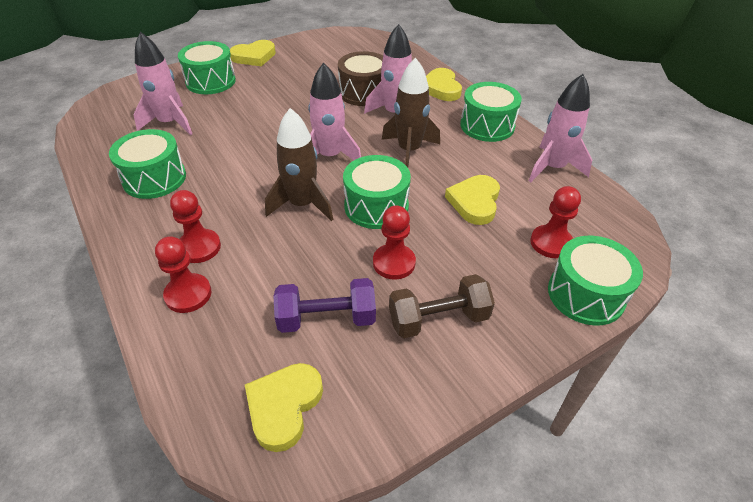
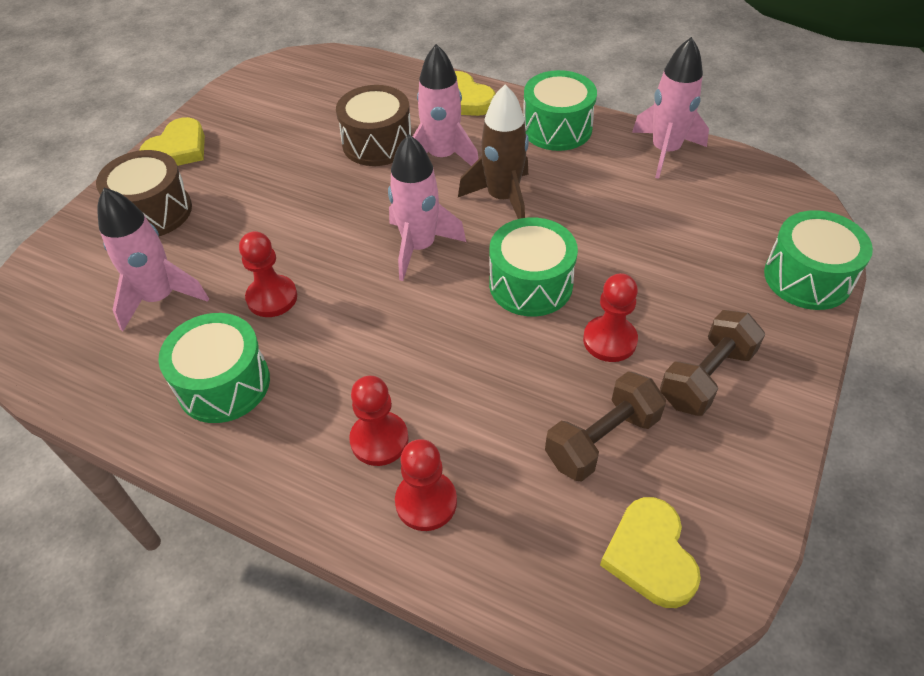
camera: 30 degrees left, 5 degrees up
(210, 81) = (153, 212): green drum -> brown drum
(302, 205) = (447, 324): brown rocket -> none
(326, 318) = (602, 440): purple dumbbell -> brown dumbbell
(474, 202) = (625, 228): yellow heart -> none
(551, 243) = (734, 239): red pawn -> red pawn (272, 298)

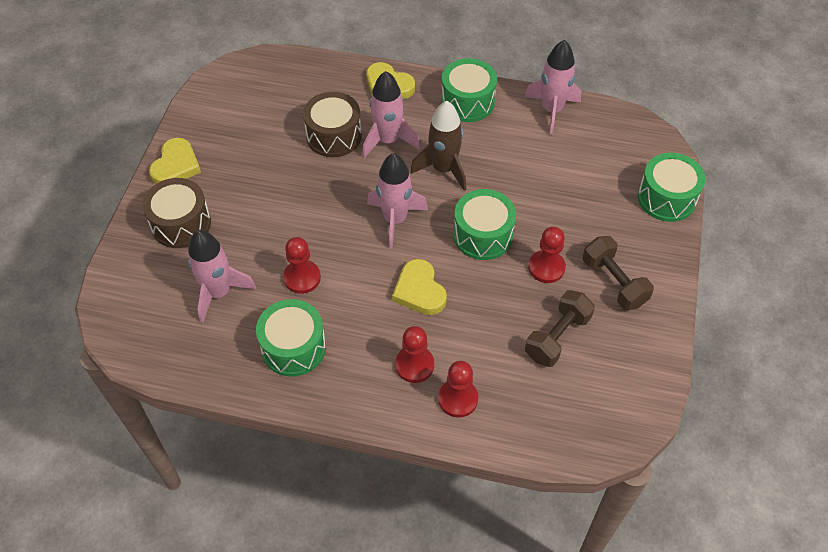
camera: 15 degrees left, 5 degrees up
(650, 555) = (602, 403): yellow heart -> yellow heart (419, 290)
(706, 377) = (614, 282): brown dumbbell -> brown dumbbell turned 60 degrees counterclockwise

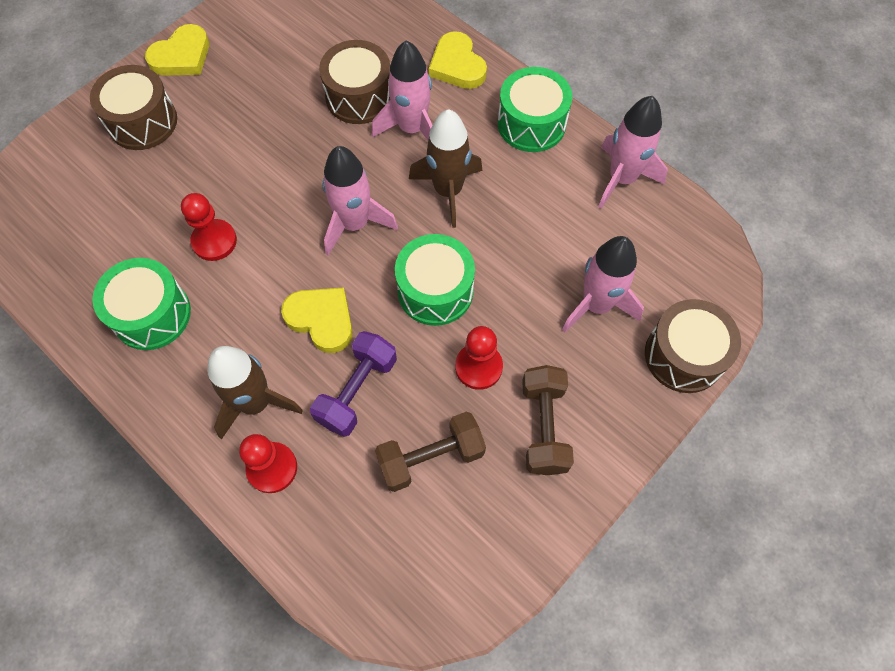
camera: 30 degrees right, 10 degrees up
(219, 293) = (124, 215): pink rocket -> pink rocket (596, 305)
(414, 365) = (255, 403): red pawn -> brown rocket
(419, 290) = (321, 320): yellow heart -> yellow heart turned 120 degrees clockwise
(478, 322) = (357, 391): none -> purple dumbbell
(666, 198) = (684, 355): green drum -> brown drum

